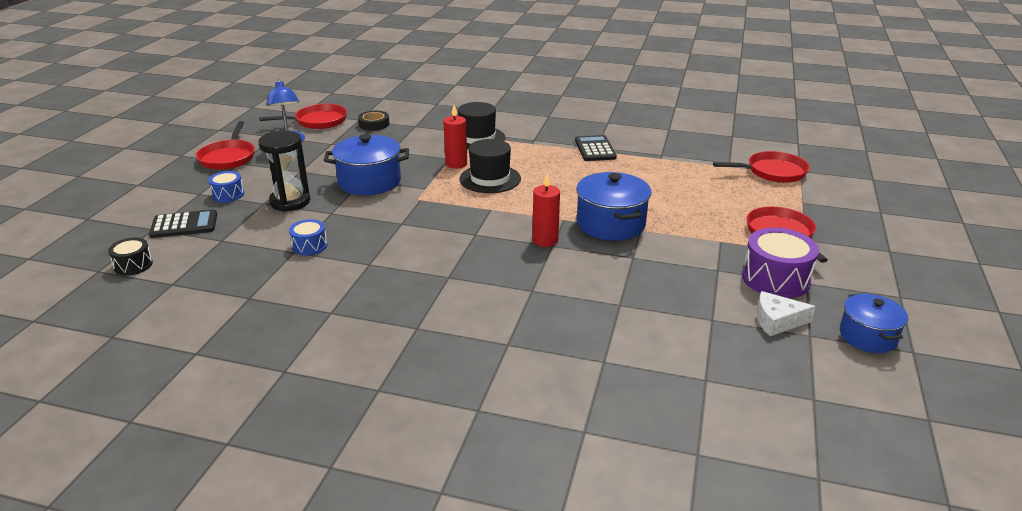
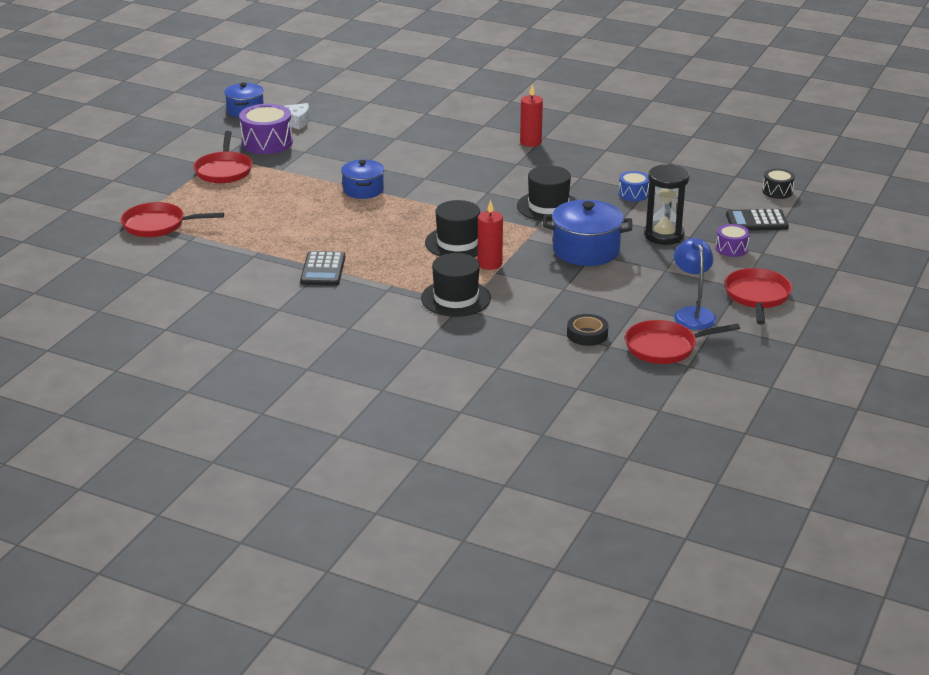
camera: 170 degrees left, 0 degrees up
(228, 194) = (731, 248): blue drum -> purple drum
(406, 222) = (548, 206): none -> black hat
(545, 240) = (428, 182): red candle -> red candle (530, 142)
(611, 224) = (363, 190): blue pot -> blue pot, size x0.65

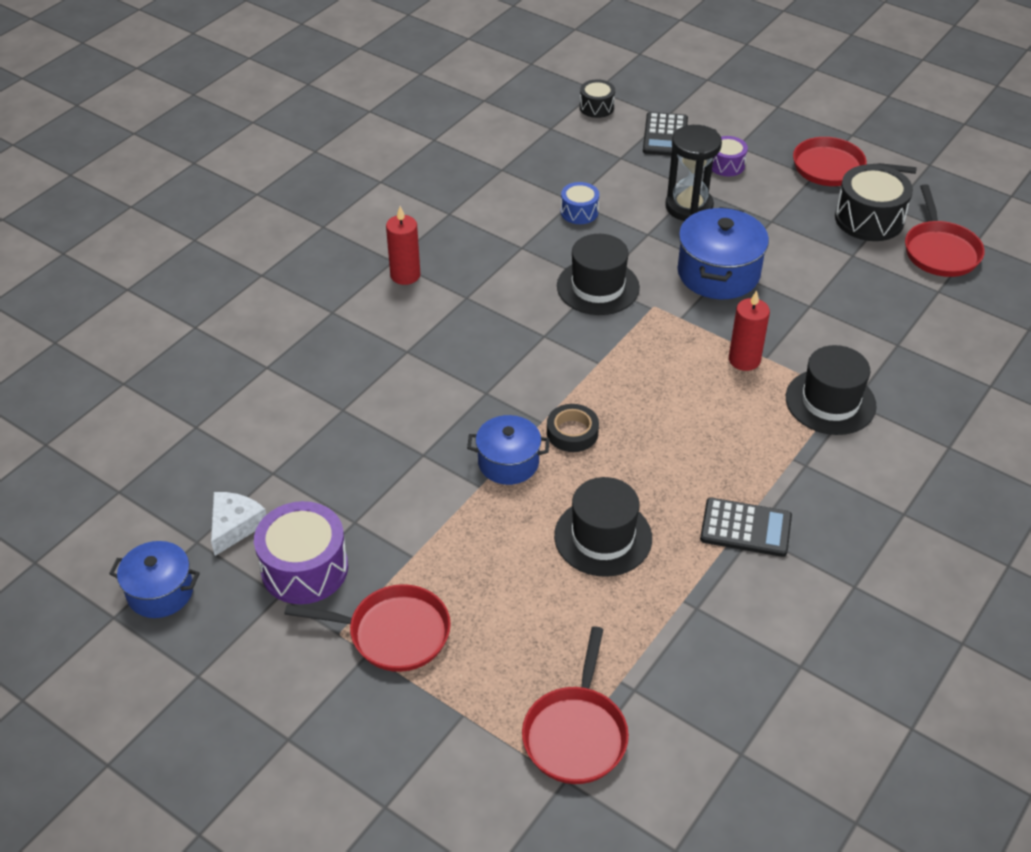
camera: 80 degrees left, 15 degrees up
(457, 243) = (684, 382): black hat -> black hat (603, 537)
(587, 334) = (915, 303): black tape -> black tape (572, 432)
(692, 314) = (869, 219): blue lamp -> black drum

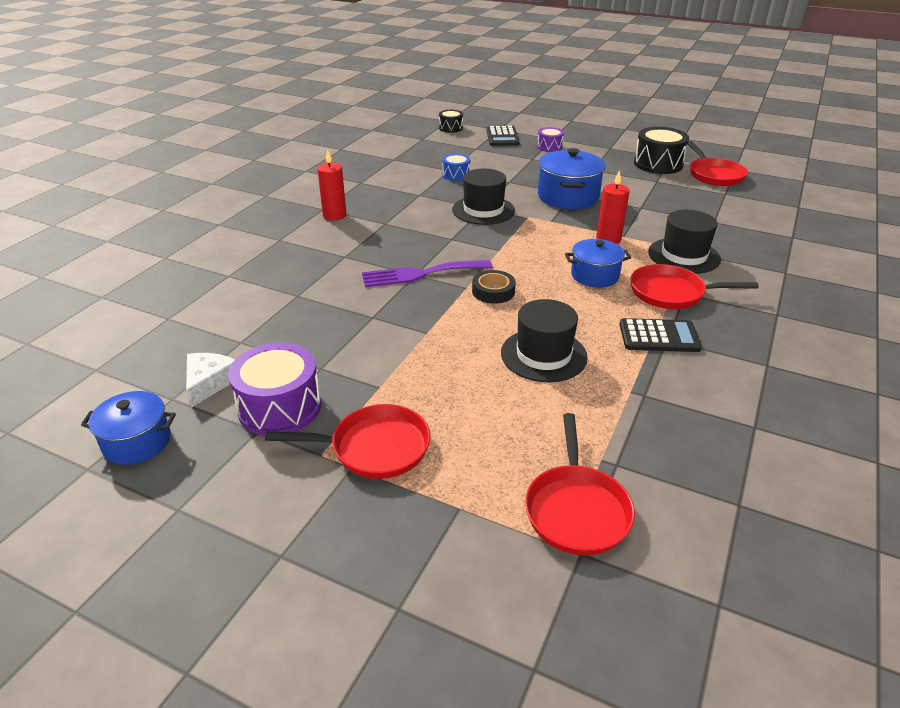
camera: 10 degrees left, 10 degrees down
(492, 392) = (421, 274): none -> purple fork
(508, 462) = (446, 315): blue pot -> blue pot (594, 275)
(689, 207) = (532, 167): black hourglass -> none
(833, 168) = (622, 144): red pan -> red pan (671, 293)

